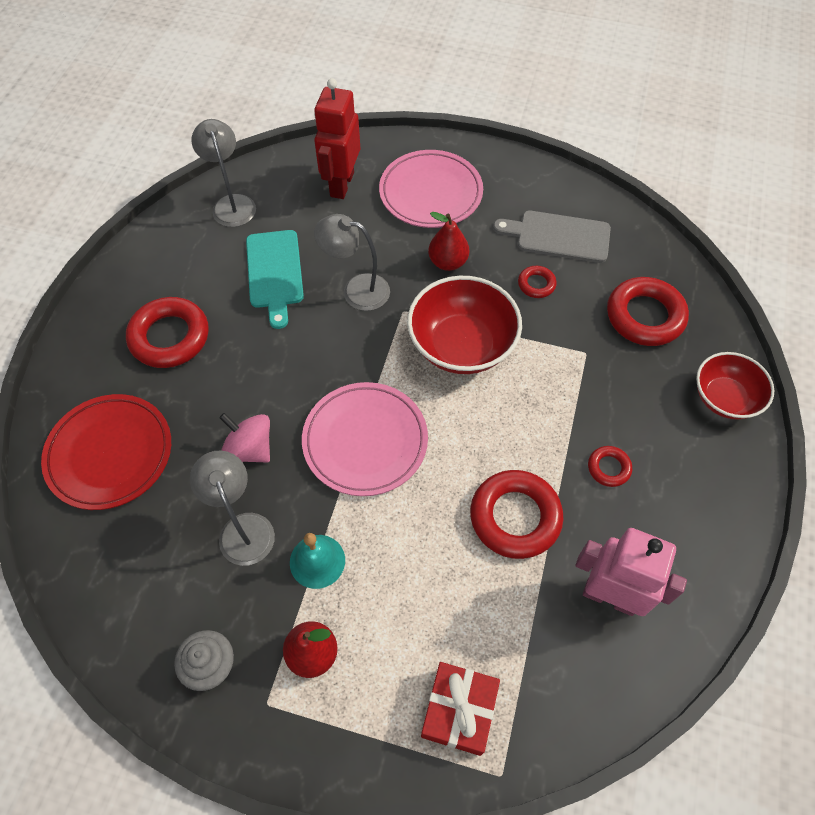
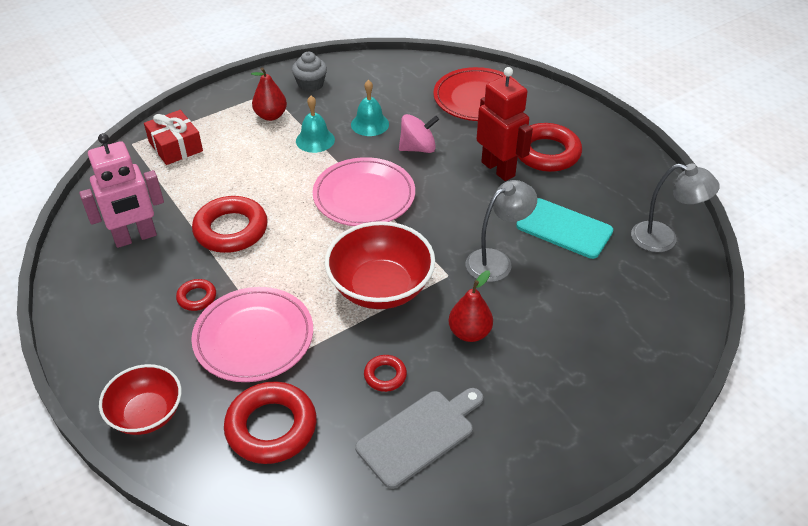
camera: 130 degrees right, 15 degrees down
(243, 528) = (370, 124): grey lamp -> turquoise bell
(341, 184) = (632, 318): red robot -> red robot (498, 169)
(430, 193) = (565, 375): pink plate -> pink plate (254, 338)

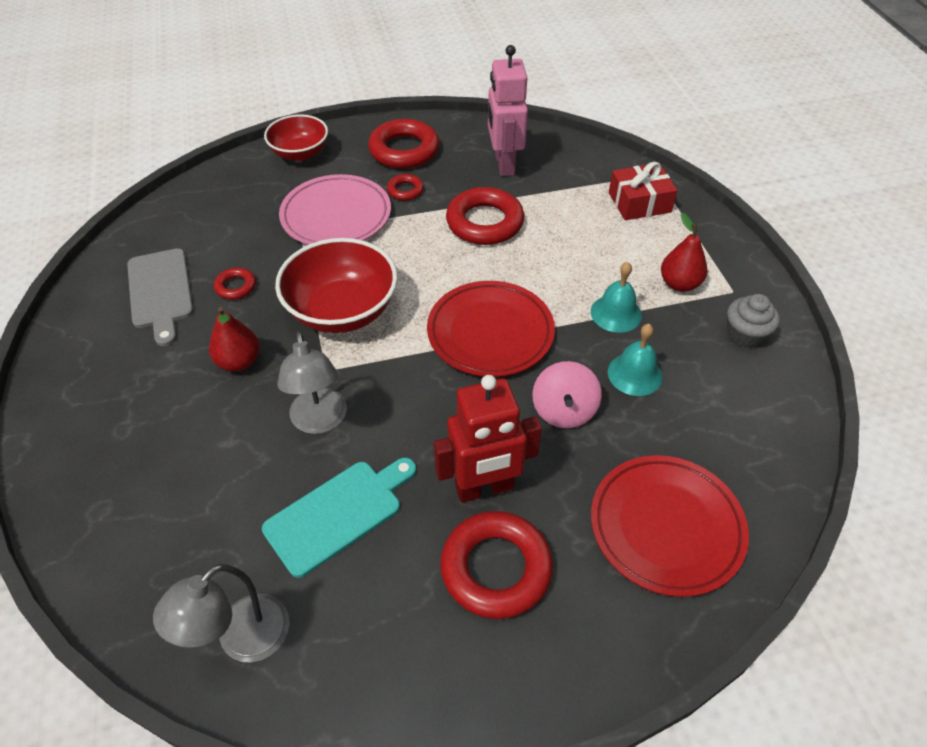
camera: 110 degrees right, 5 degrees up
(271, 427) = (238, 211): red ring -> red ring (404, 150)
(364, 196) = (490, 332): pink plate -> red plate

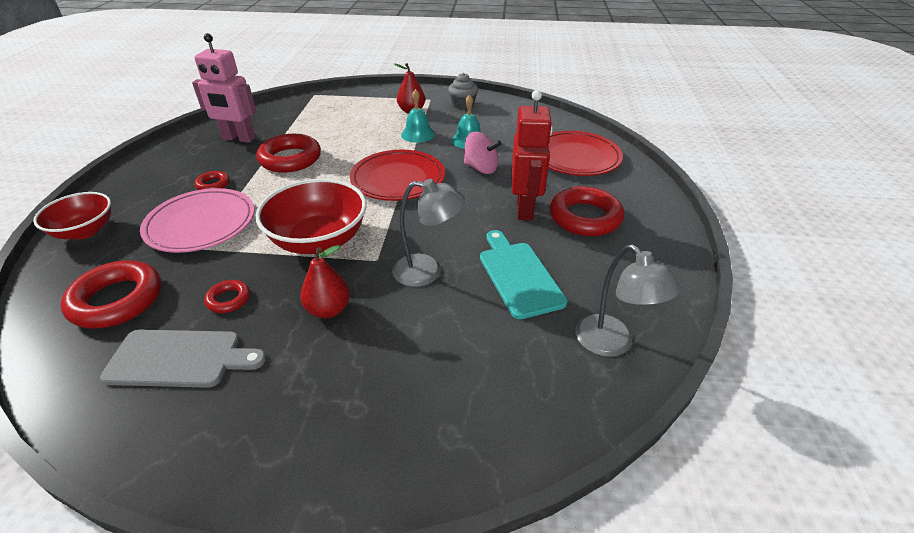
camera: 70 degrees left, 10 degrees down
(404, 150) = (163, 176): red ring -> red ring (117, 300)
(639, 202) = (333, 105): red gift -> none

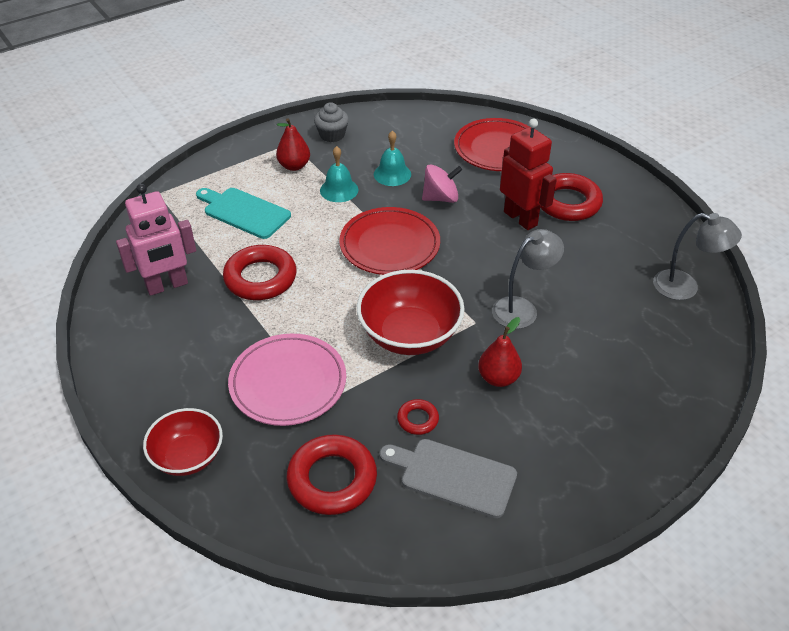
camera: 40 degrees left, 5 degrees up
(180, 358) = (453, 476): grey cutting board -> grey cutting board turned 120 degrees counterclockwise
(213, 184) = (230, 344): red ring -> none
(518, 276) = (582, 275): turquoise cutting board -> turquoise cutting board (244, 212)

